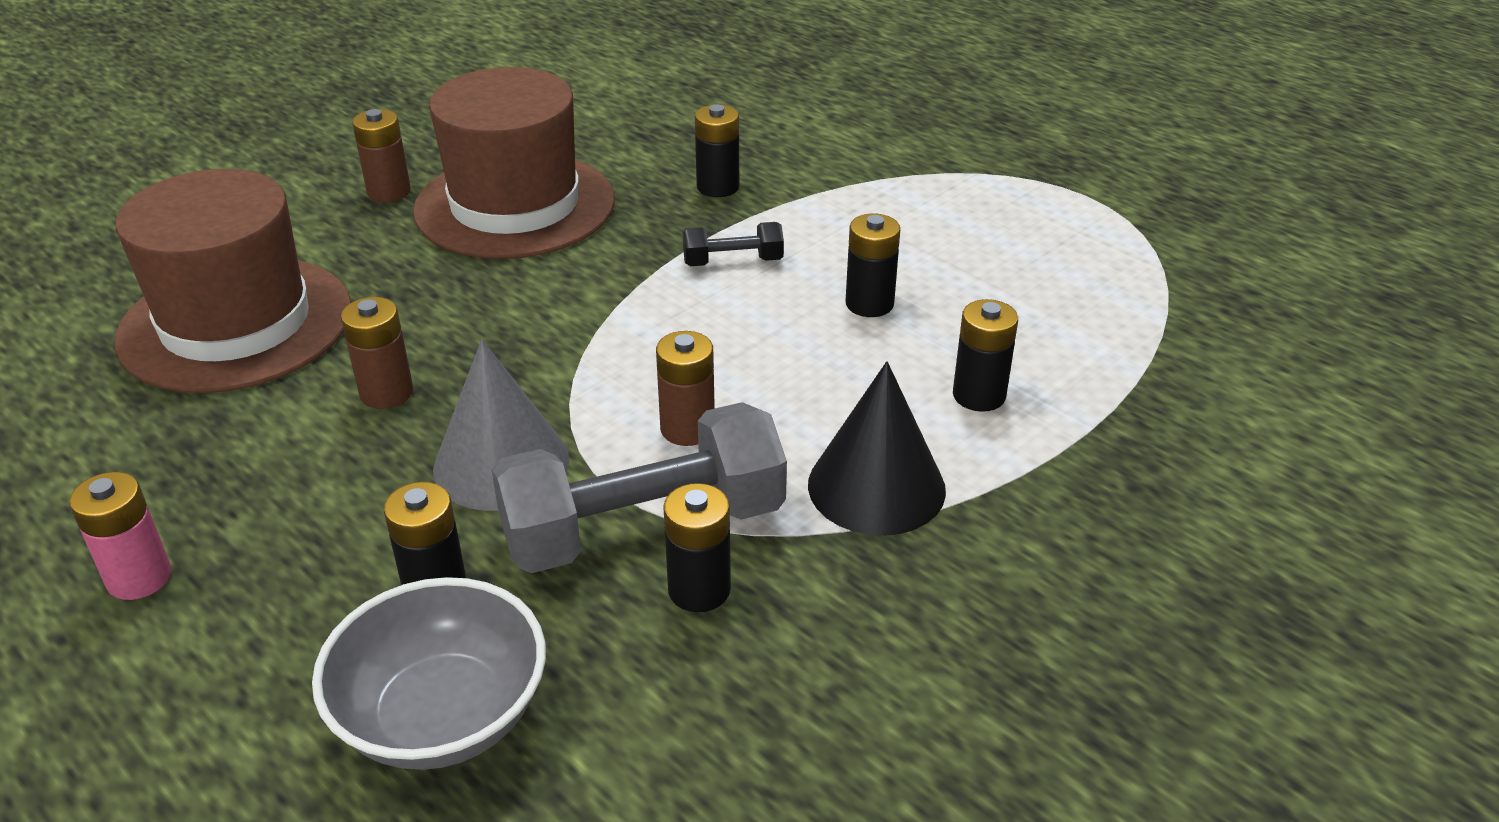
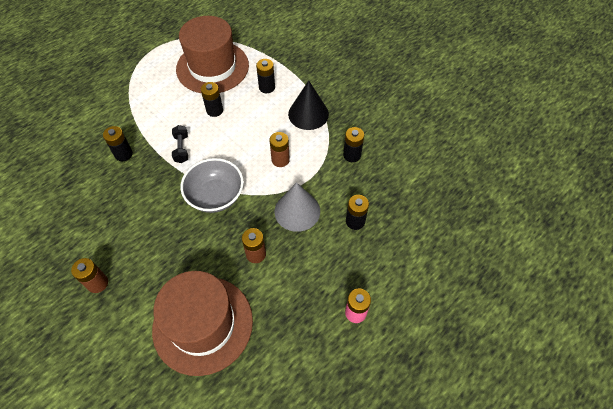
camera: 90 degrees left, 20 degrees up
(443, 716) = (403, 212): grey bowl -> grey bowl (215, 196)
(515, 205) = (122, 227): brown hat -> brown hat (212, 67)
(644, 527) = (327, 169): grey dumbbell -> none

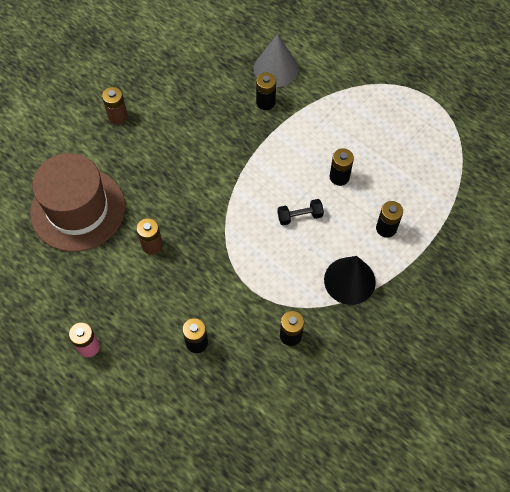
camera: 85 degrees right, 5 degrees up
(181, 149) = (279, 154): black dumbbell -> black dumbbell (300, 216)
(212, 67) = (409, 163): brown hat -> none
(215, 196) = (220, 197): grey bowl -> none
(280, 160) = (274, 256): brown battery -> none
(297, 211) = (206, 280): grey cone -> grey cone (276, 68)

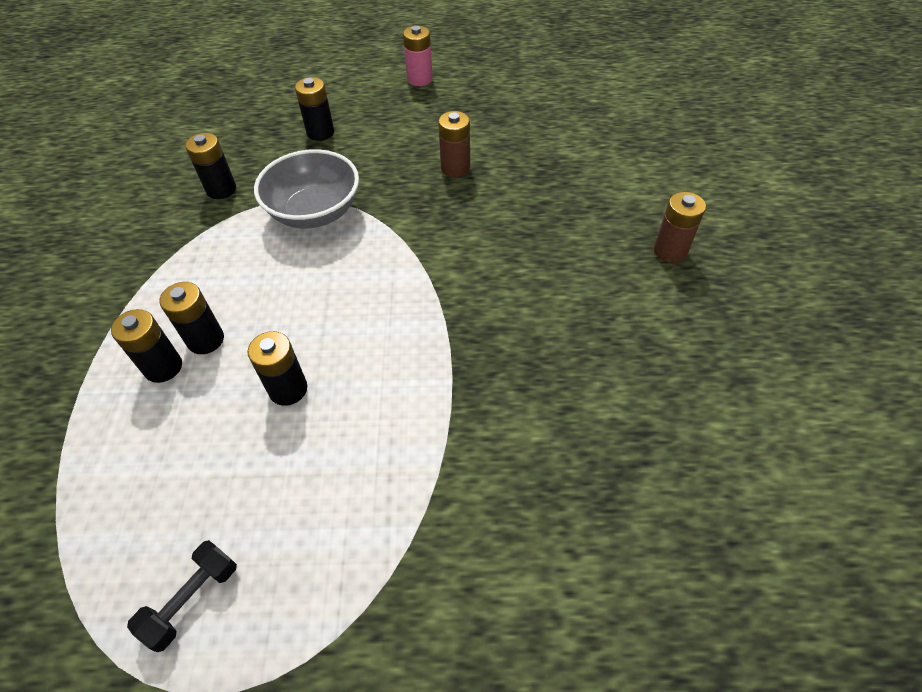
camera: 140 degrees right, 10 degrees down
(78, 209) = (571, 147): brown hat -> none
(253, 273) = (315, 212): none -> grey bowl
(265, 102) = (509, 420): black battery -> black battery (206, 340)
(276, 68) = (558, 497): grey cone -> none
(300, 216) = (306, 301): black dumbbell -> black dumbbell (192, 599)
(349, 280) = (181, 275): black cone -> none

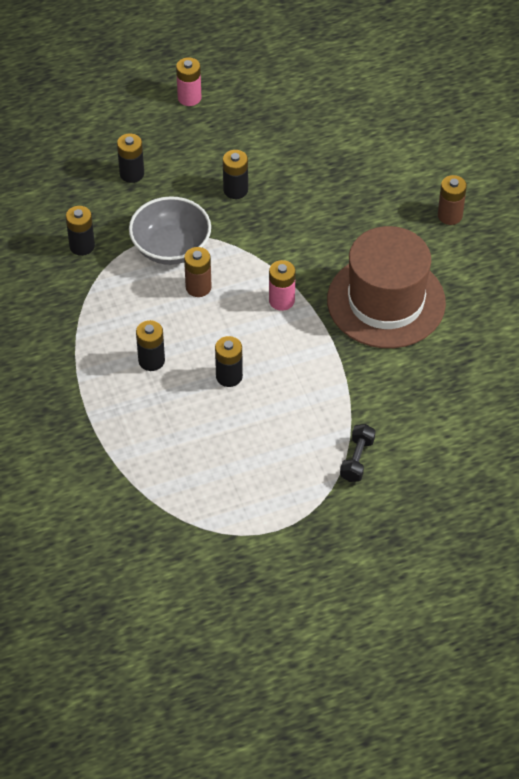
camera: 20 degrees left, 0 degrees up
(163, 367) = (134, 385): black battery -> black battery (235, 190)
(192, 599) = (242, 495): black dumbbell -> black dumbbell (357, 459)
(410, 304) = (281, 300): none -> pink battery
(455, 168) = (263, 182): brown battery -> brown battery (198, 287)
(548, 340) = (386, 301): none -> brown hat

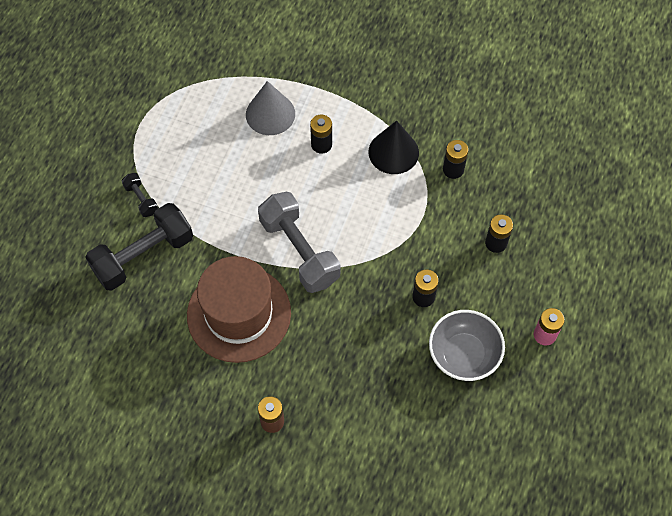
camera: 130 degrees right, 10 degrees up
(105, 300) = (393, 152): none -> black cone
(156, 426) = (270, 114): none -> grey cone
(171, 247) = (405, 219): grey bowl -> grey bowl (463, 354)
(198, 287) = (356, 211): brown battery -> none
(229, 376) = (269, 177): black battery -> none
(281, 300) = (299, 251): pink battery -> grey dumbbell
(409, 412) = (143, 256): none -> black dumbbell

